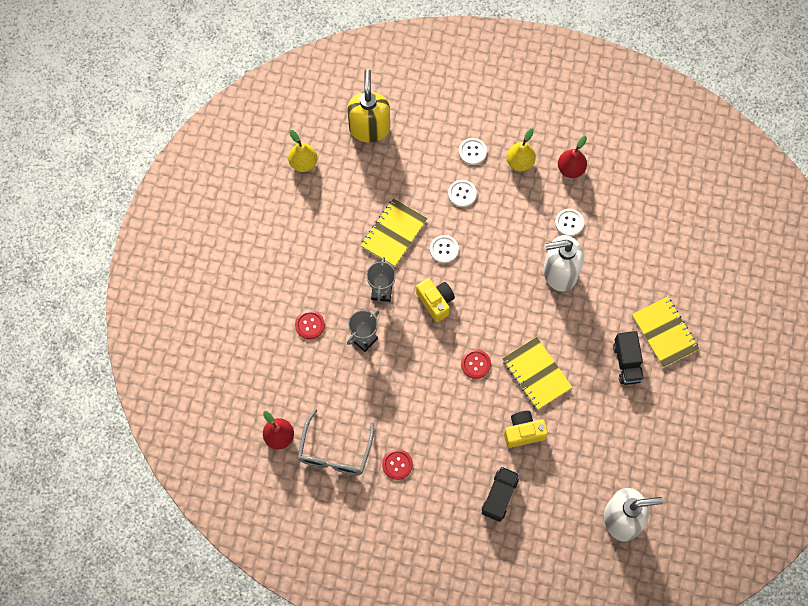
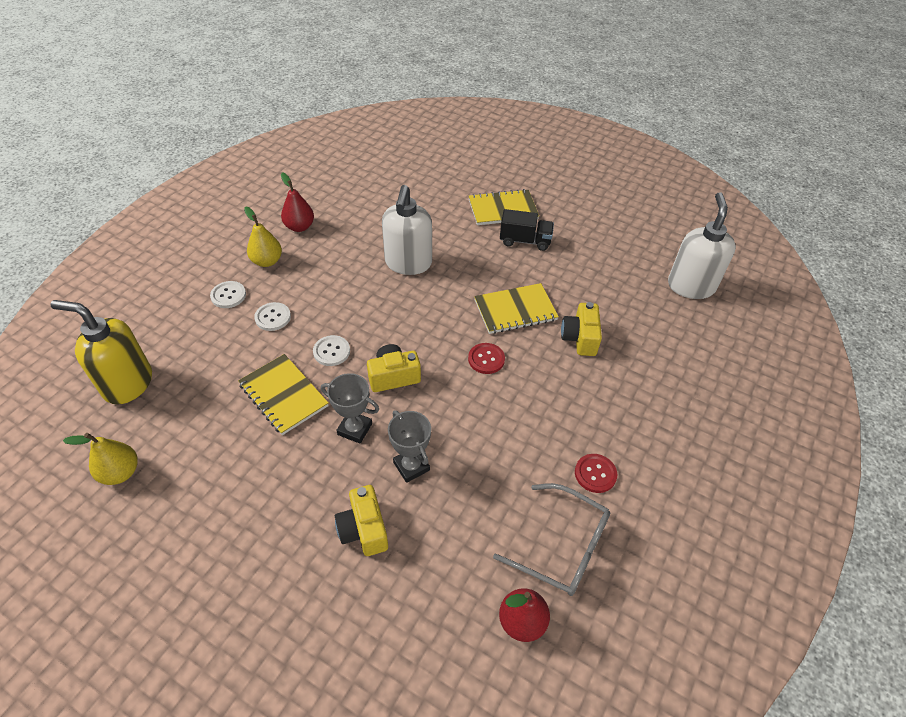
camera: 75 degrees left, 20 degrees down
(310, 325) = (364, 529): red button -> yellow camera
(499, 496) = (653, 379): black truck -> none
(569, 223) = (357, 243): white button -> none

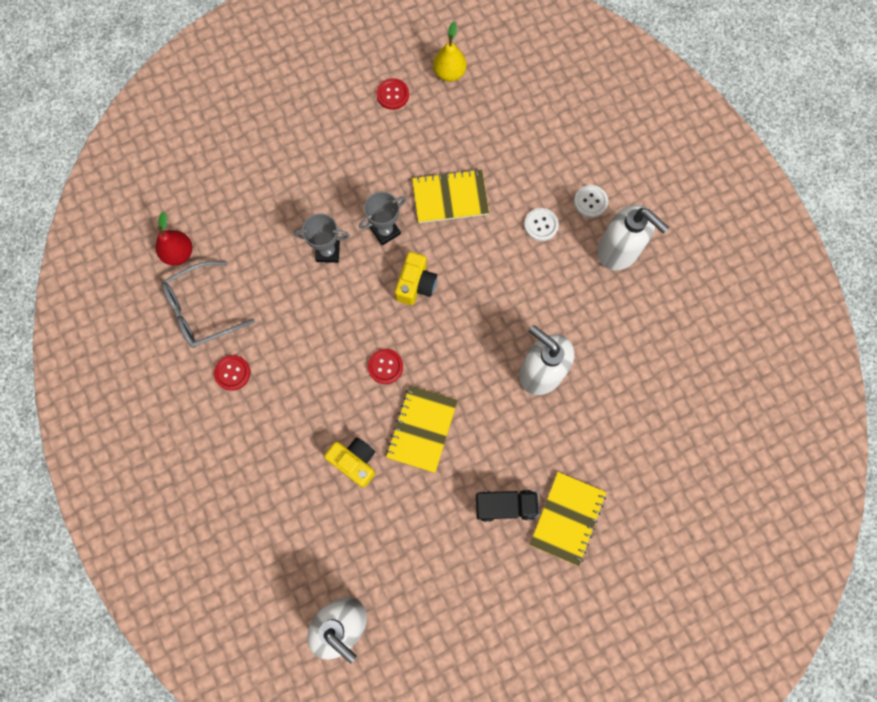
camera: 125 degrees right, 25 degrees up
(128, 383) = (532, 99): yellow soap dispenser -> none
(176, 514) = (392, 94): none -> red button
(267, 261) = (619, 250): yellow pear -> white soap dispenser
(299, 227) = (655, 301): red pear -> none
(331, 351) = (472, 252): white button -> none
(364, 529) = (303, 197): yellow camera -> none
(525, 241) = (505, 506): black truck -> black truck turned 135 degrees counterclockwise

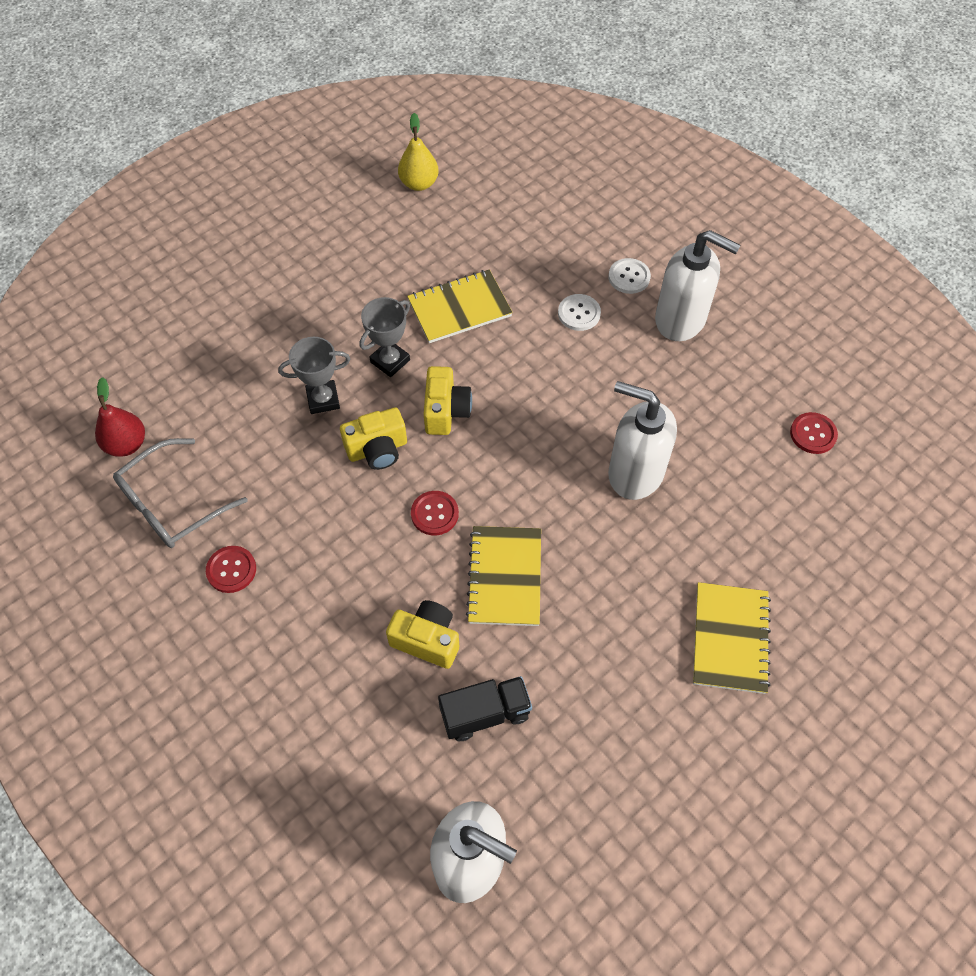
camera: 15 degrees left, 15 degrees down
(357, 304) = (377, 449): none -> yellow camera
(392, 94) = (357, 218): red button -> red button (813, 434)
(505, 506) = (644, 644): black truck -> black truck (485, 713)

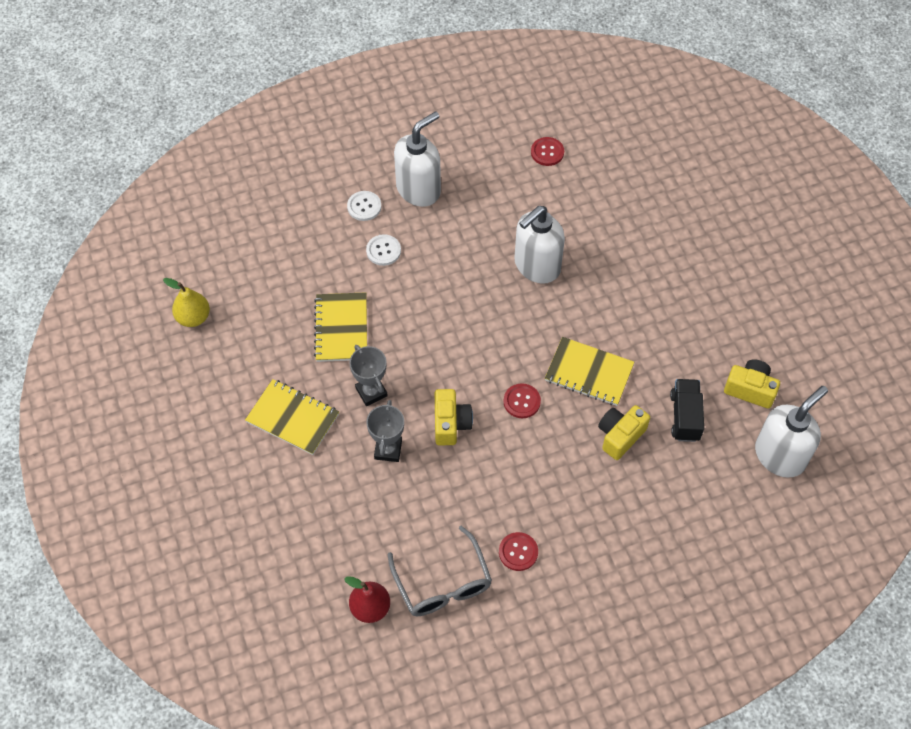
camera: 70 degrees left, 0 degrees up
(446, 411) = (435, 367): yellow camera -> yellow camera (750, 389)
(730, 639) = (678, 259): yellow notebook -> yellow notebook (293, 418)

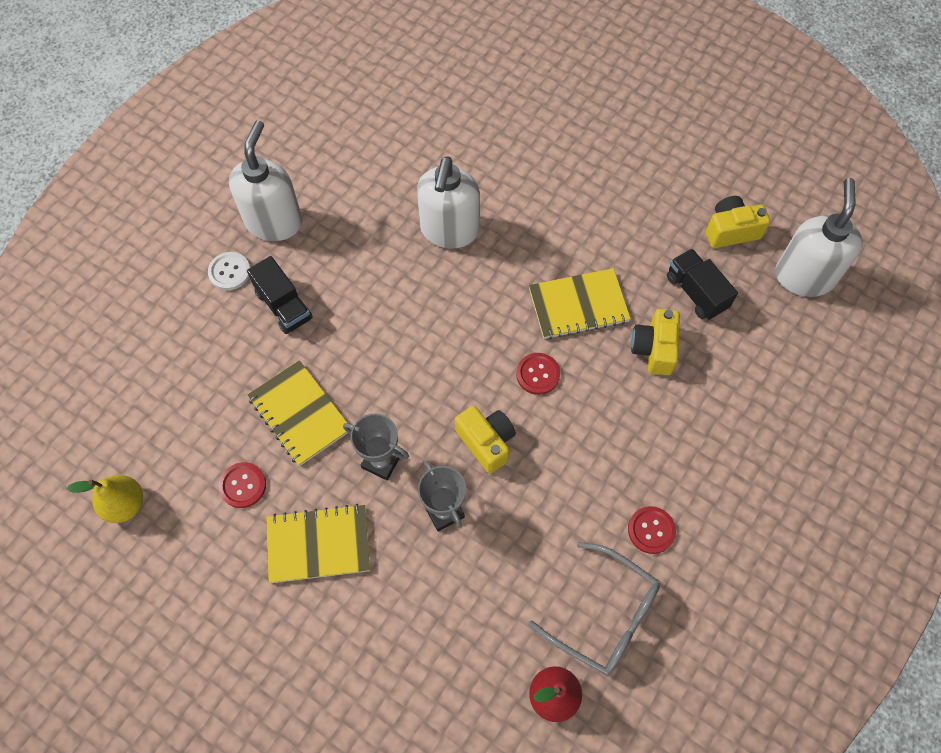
camera: 35 degrees left, 5 degrees up
(383, 251) = (284, 306): white button -> black truck
(547, 152) = (375, 114): red button -> red button (243, 485)

